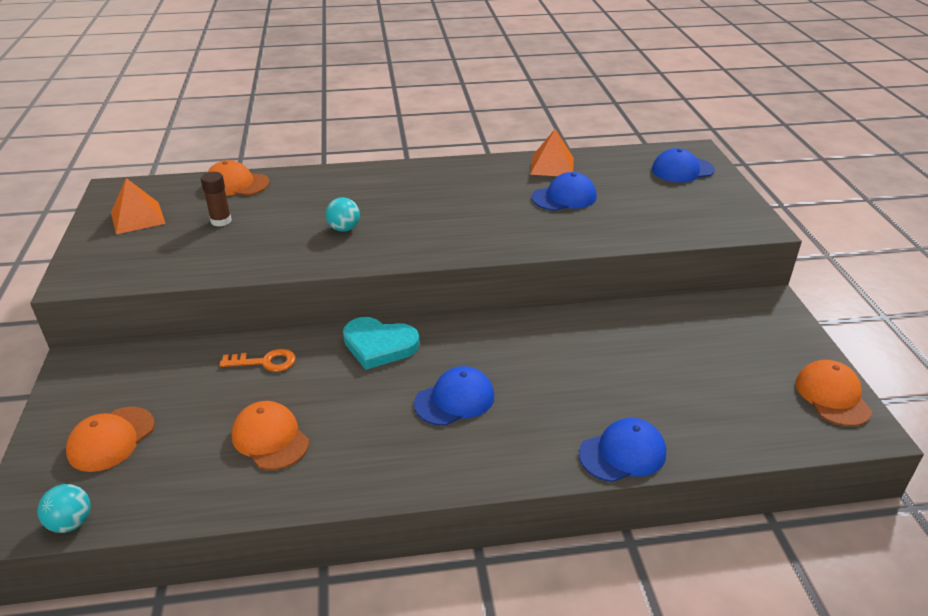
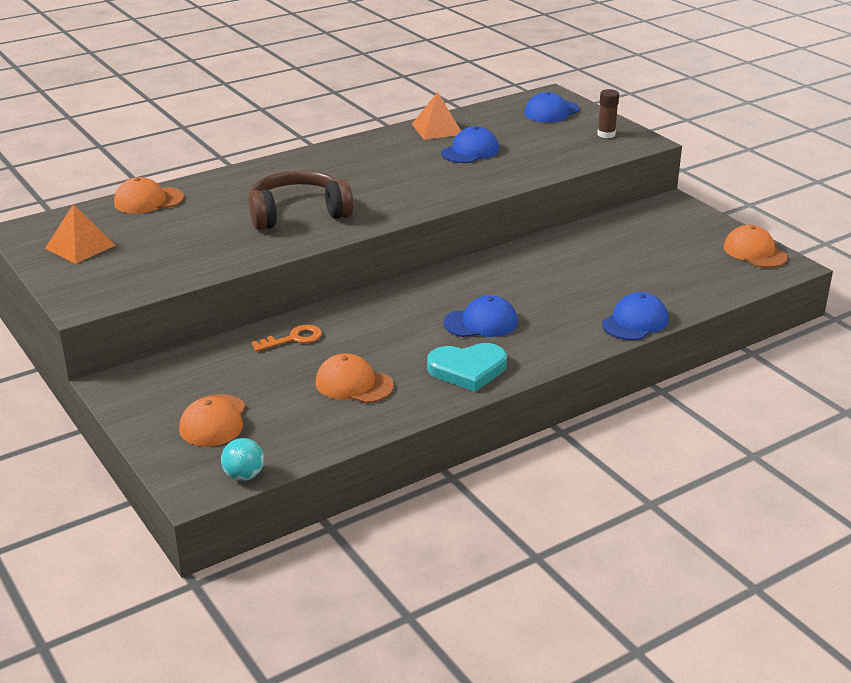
camera: 25 degrees left, 5 degrees down
(221, 221) = (170, 232): brown glue stick -> brown glue stick (606, 134)
(344, 229) = (298, 213): turquoise ball -> brown headphones
(379, 345) = (383, 304): turquoise heart -> turquoise heart (468, 369)
(455, 400) = (481, 323): blue cap -> blue cap turned 45 degrees clockwise

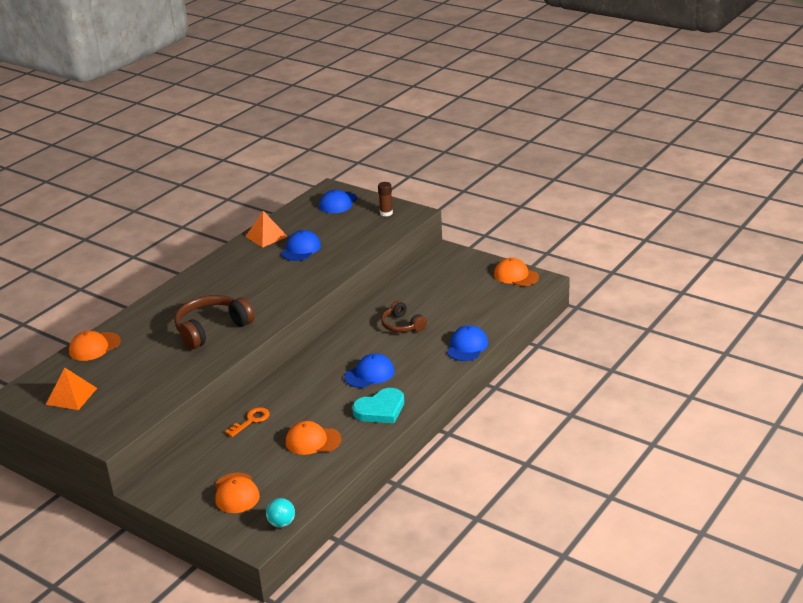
camera: 20 degrees left, 0 degrees up
(561, 275) = (402, 325): none -> brown headphones

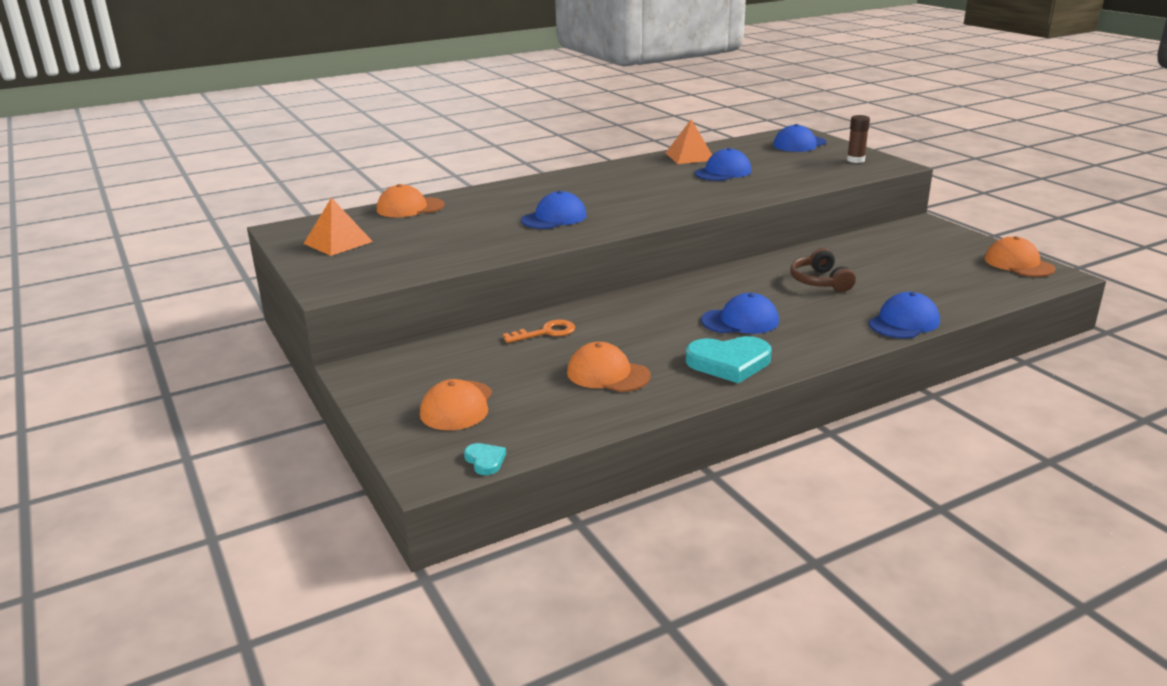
camera: 25 degrees right, 5 degrees down
(212, 329) = (554, 218): brown headphones -> blue cap
(281, 523) = (485, 461): turquoise ball -> turquoise heart

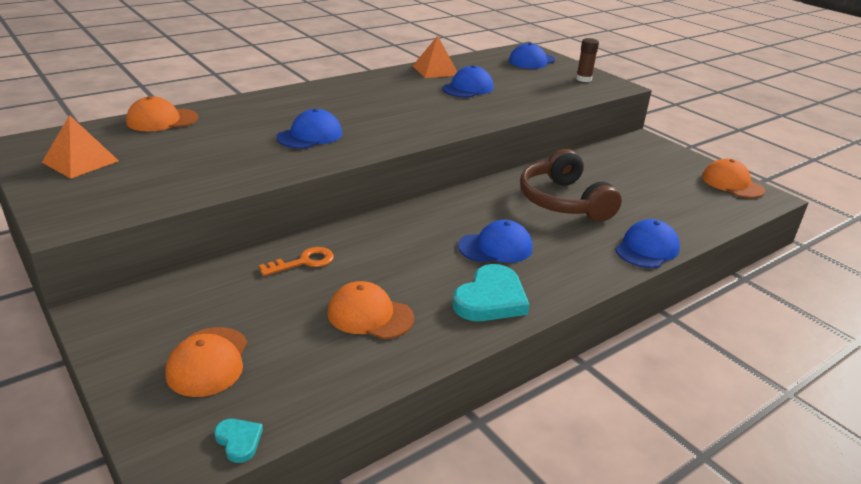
camera: 10 degrees left, 5 degrees up
(729, 363) = (491, 299): turquoise heart -> turquoise heart turned 45 degrees counterclockwise
(819, 281) = (563, 201): brown headphones -> brown headphones, size x1.63

